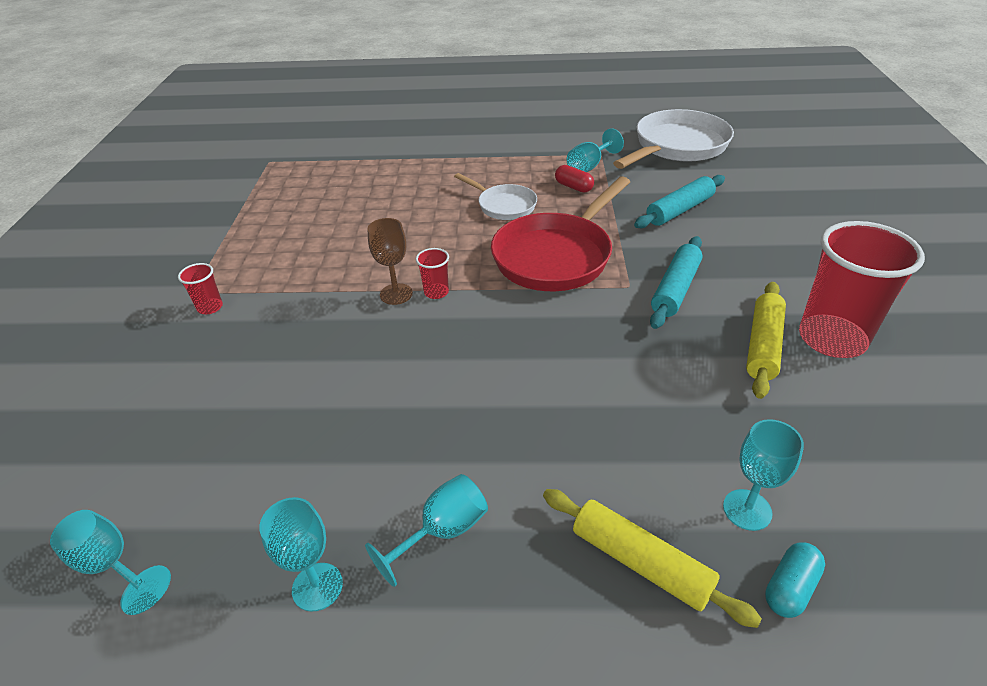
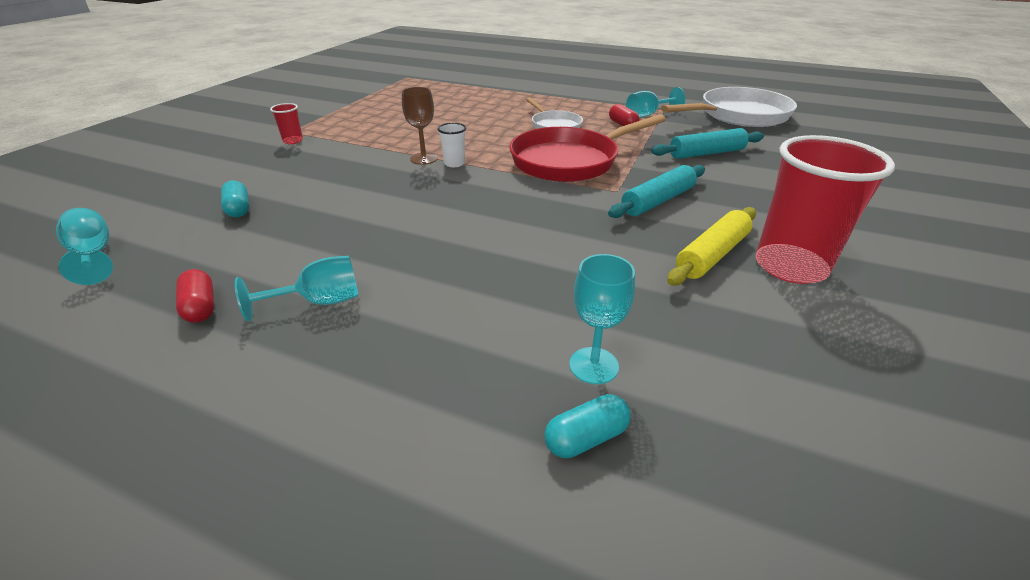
camera: 20 degrees right, 5 degrees down
(235, 435) = (238, 209): none -> turquoise capsule
(317, 586) = (201, 307): turquoise goblet -> red capsule
(436, 292) = (454, 163): red cup -> white cup
(640, 562) = (459, 371): yellow rolling pin -> none

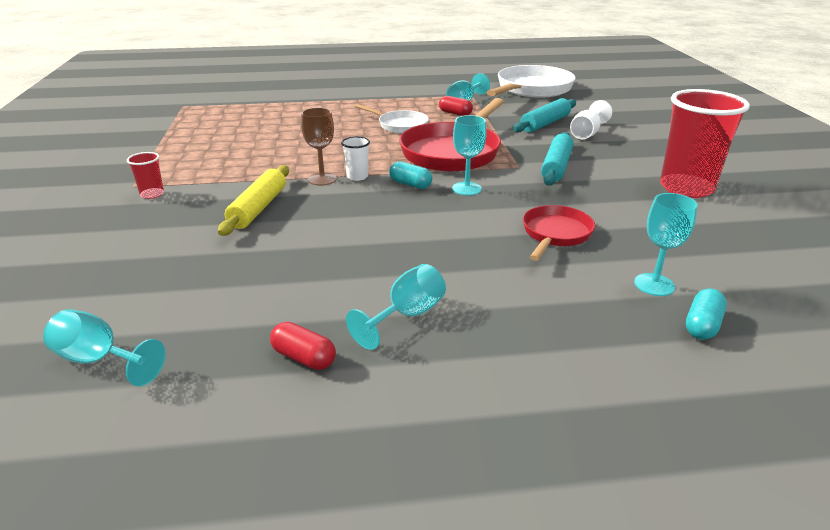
camera: 30 degrees left, 5 degrees down
(238, 209) = (199, 270): turquoise capsule -> turquoise capsule (410, 184)
(534, 199) = (466, 189): none -> turquoise goblet
(560, 271) = (555, 234): none -> red pan
(712, 255) = (635, 194): yellow rolling pin -> yellow rolling pin (258, 208)
(742, 174) = (587, 134): none -> white goblet

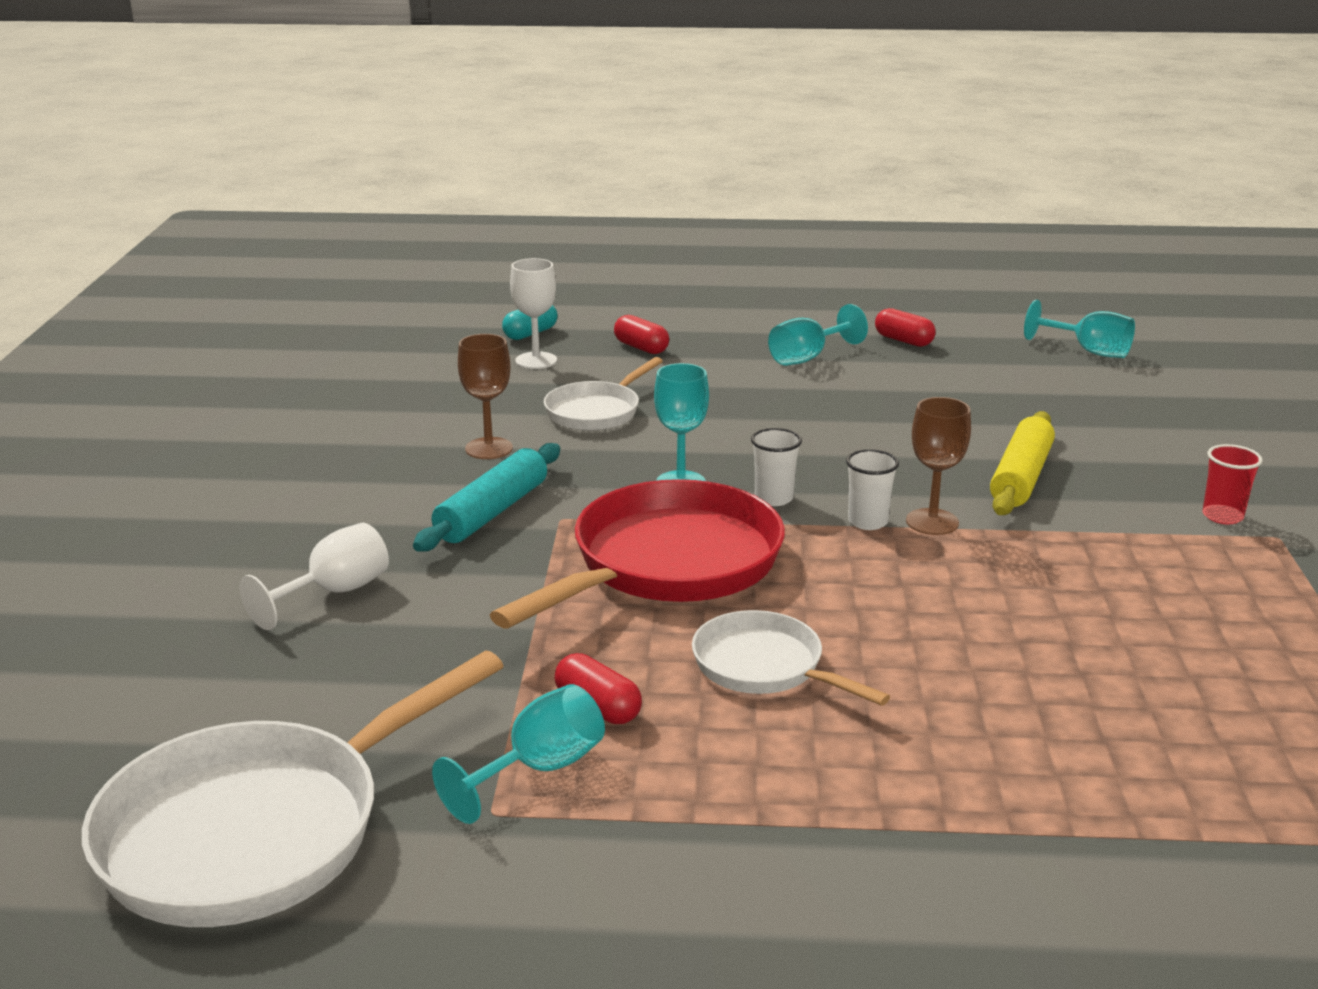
camera: 170 degrees left, 5 degrees down
(410, 184) = (773, 498): turquoise capsule -> white cup
(545, 124) = (393, 638): turquoise rolling pin -> none
(555, 234) = (596, 411): red pan -> white pan
(575, 314) = (641, 348): none -> red capsule
(598, 200) = (489, 448): none -> brown goblet
(654, 284) = (536, 361): turquoise goblet -> white goblet
(686, 188) = (327, 456): red cup -> none

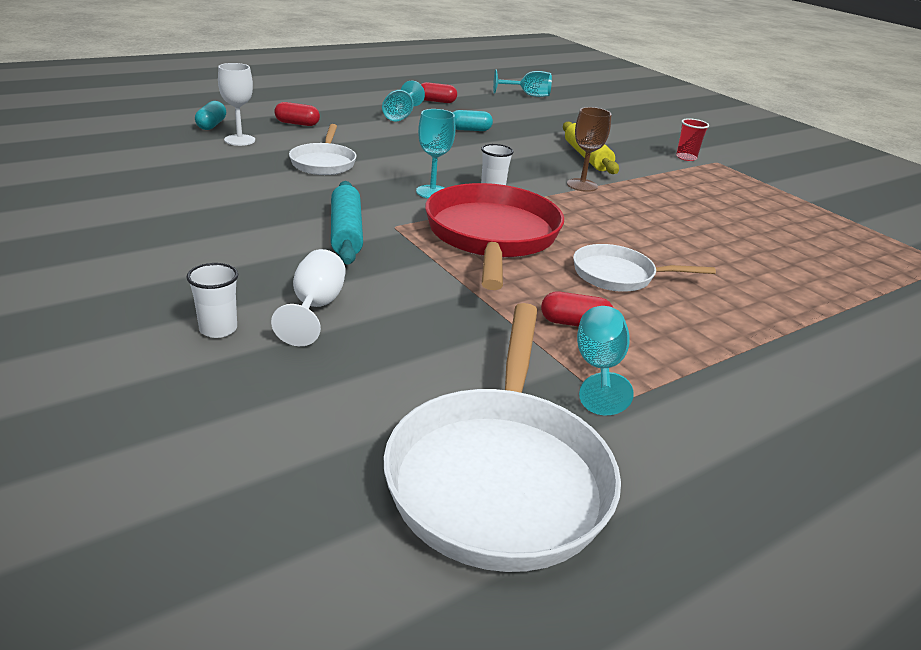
camera: 40 degrees left, 5 degrees up
(489, 448) = (286, 196): brown goblet -> none
(867, 522) = (554, 191): white cup -> white cup (218, 329)
(885, 397) = (470, 130): none -> turquoise capsule

